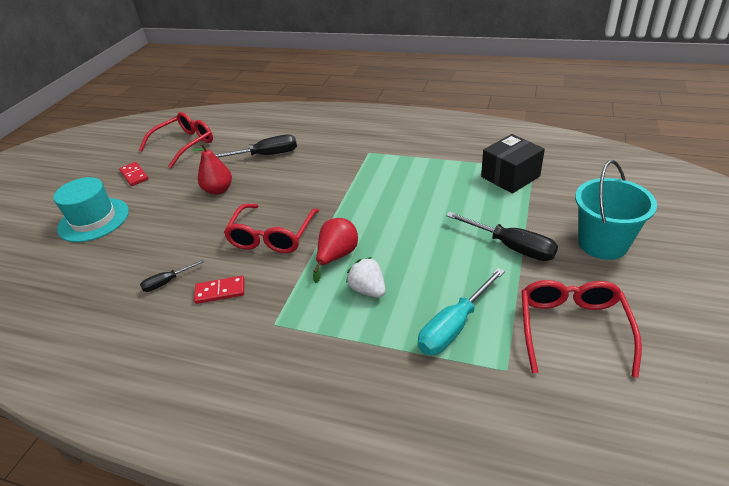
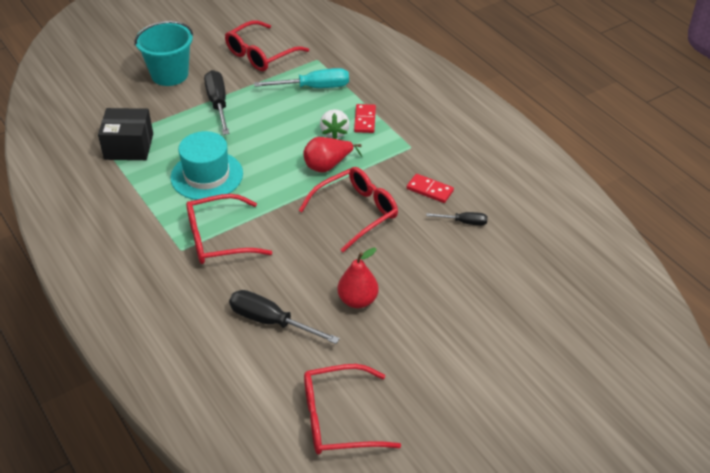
camera: 145 degrees left, 5 degrees up
(94, 220) = (501, 345): turquoise hat -> turquoise hat (207, 175)
(134, 175) = (429, 396): red domino -> red domino (364, 120)
(354, 168) = (218, 239): none -> red glasses

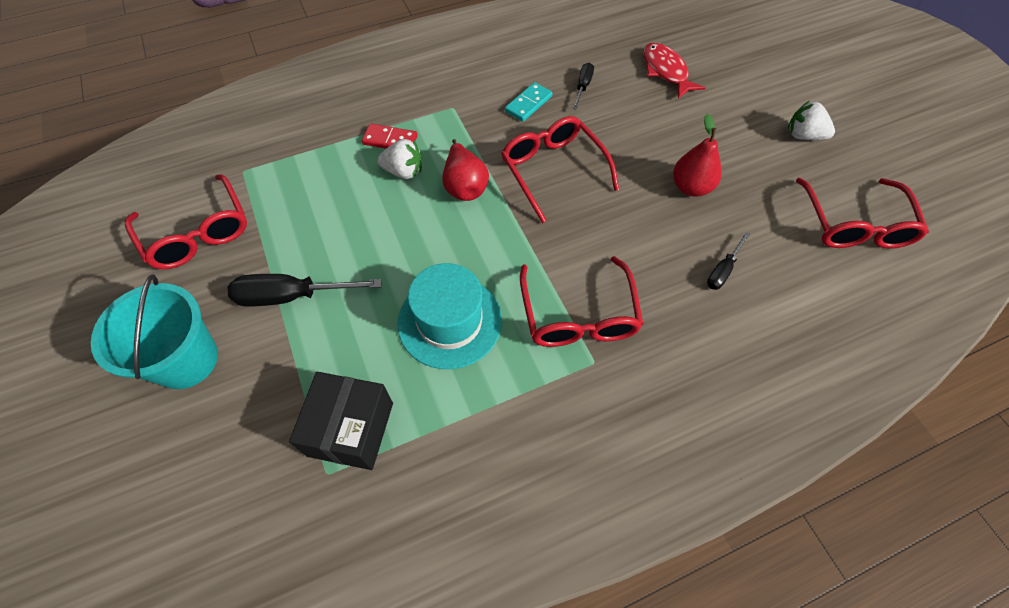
camera: 80 degrees left, 15 degrees up
(271, 321) = (722, 270): black screwdriver -> black screwdriver, size x0.56
(314, 87) = (303, 181): turquoise screwdriver -> none
(429, 190) = (528, 104): red domino -> turquoise domino
(448, 387) = (803, 136): none -> white strawberry
(507, 279) = (665, 71): none -> red fish

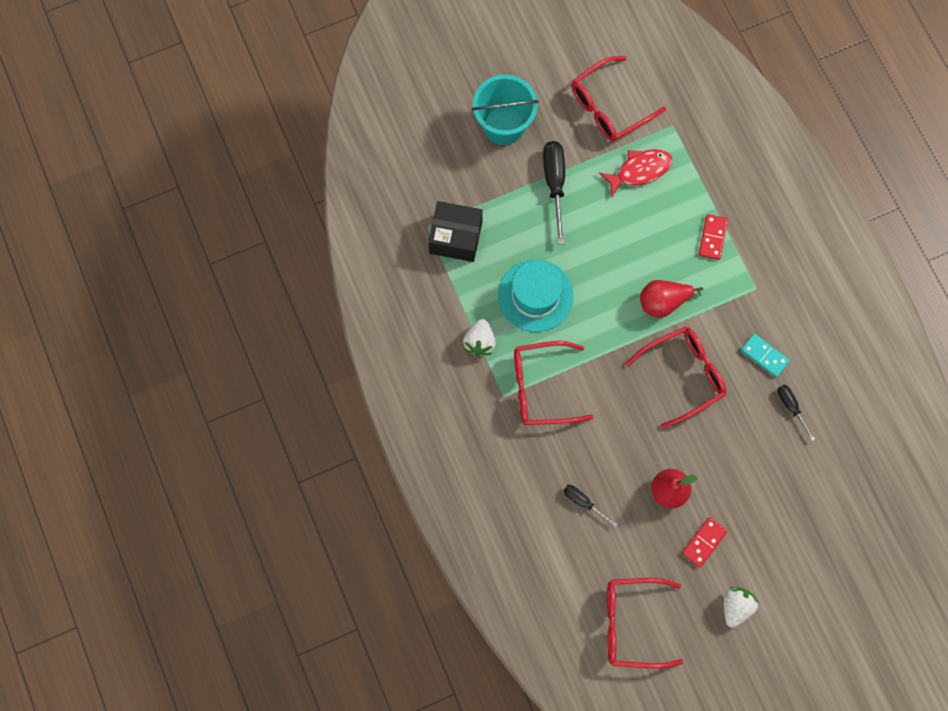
camera: 90 degrees right, 15 degrees up
(403, 171) = (677, 252): white strawberry -> white strawberry (480, 342)
(583, 86) = (791, 407): black screwdriver -> black screwdriver turned 135 degrees counterclockwise
(665, 71) = (818, 489): red fish -> red fish (639, 170)
(742, 159) = (704, 542): none -> red domino

